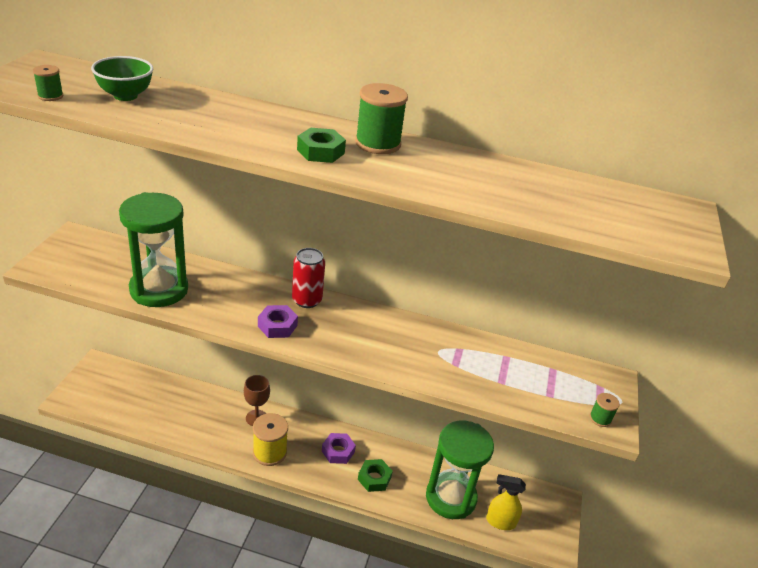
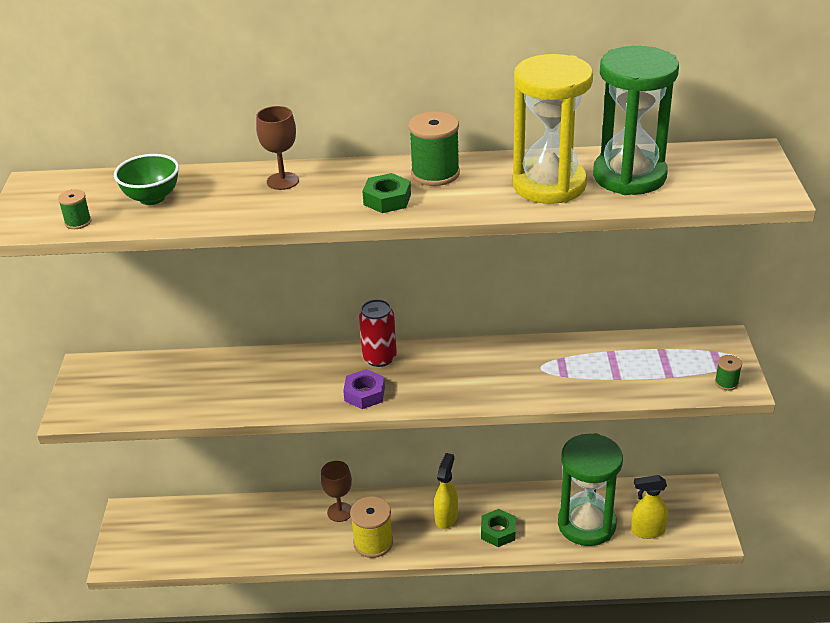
camera: 10 degrees left, 0 degrees up
(159, 289) = (217, 396): green hourglass -> green hourglass (629, 176)
(242, 113) = (282, 181): none -> brown goblet
(338, 451) = (446, 517): purple nut -> yellow spray bottle
(475, 181) = (549, 185): none -> yellow hourglass

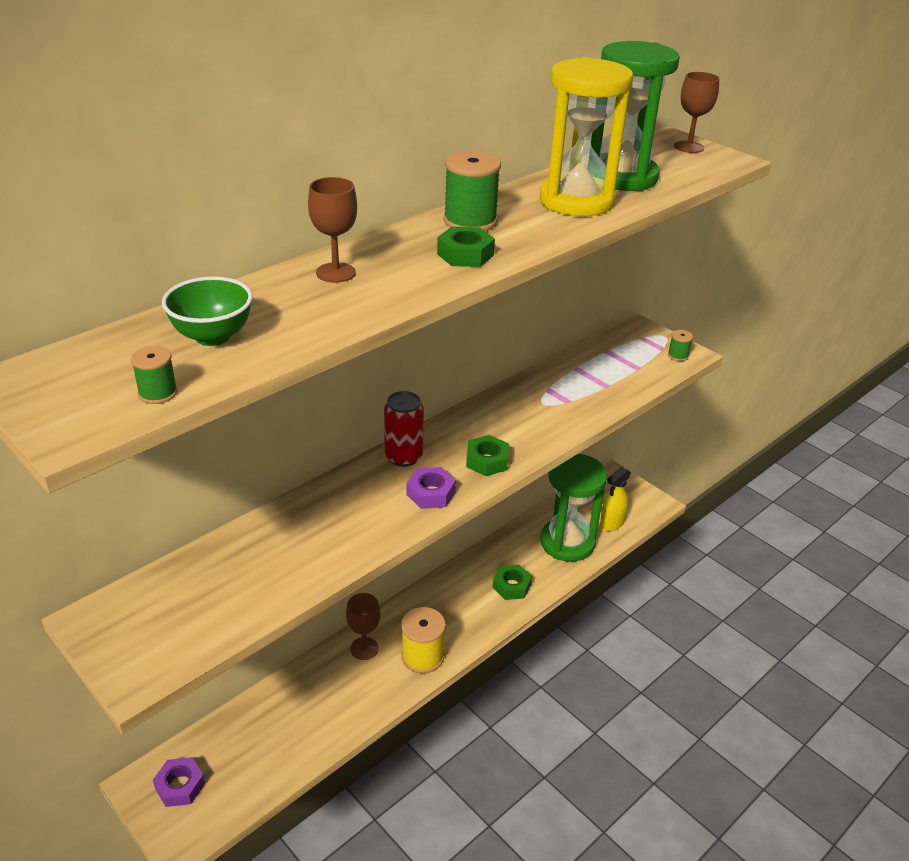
camera: 45 degrees left, 0 degrees up
(145, 529) = (180, 786): none -> purple nut
(435, 391) = (487, 461): none -> green nut
(446, 517) = (459, 599): yellow spray bottle -> none
(753, 167) = (689, 147): none -> brown goblet

